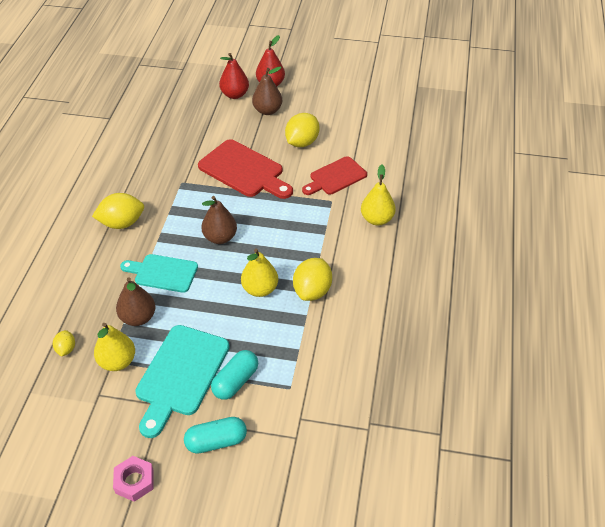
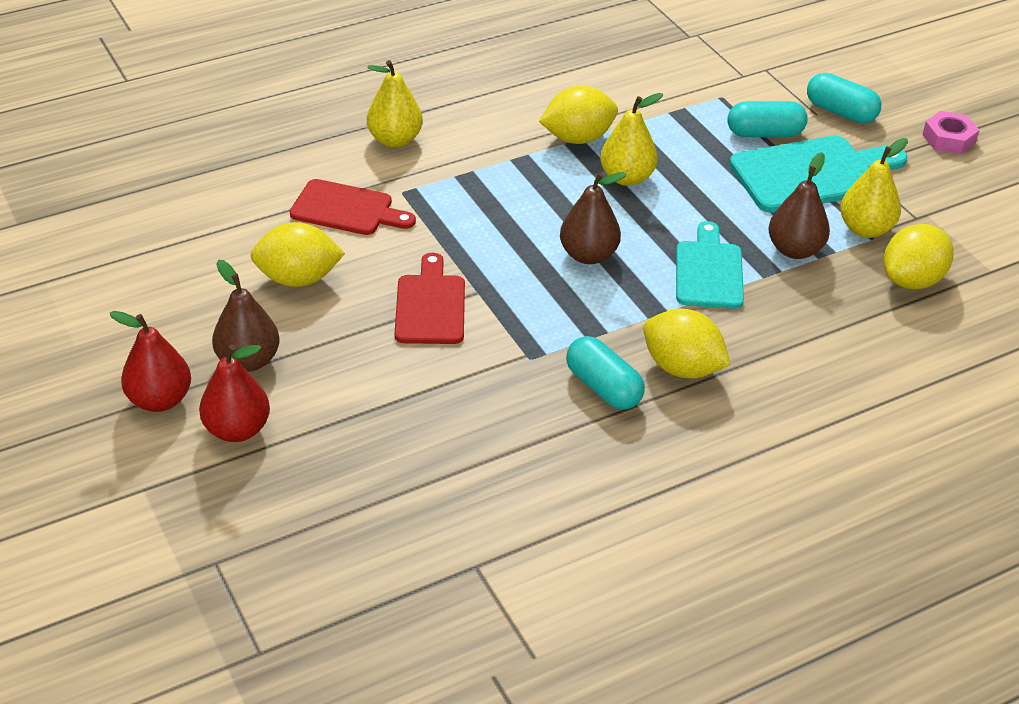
camera: 130 degrees left, 5 degrees down
(66, 349) = (912, 280): yellow lemon -> yellow lemon, size x1.89
(141, 193) = (603, 387): none -> turquoise capsule
(163, 273) = (708, 271): turquoise cutting board -> turquoise cutting board turned 150 degrees counterclockwise
(244, 170) = (430, 305): red cutting board -> red cutting board, size x0.66

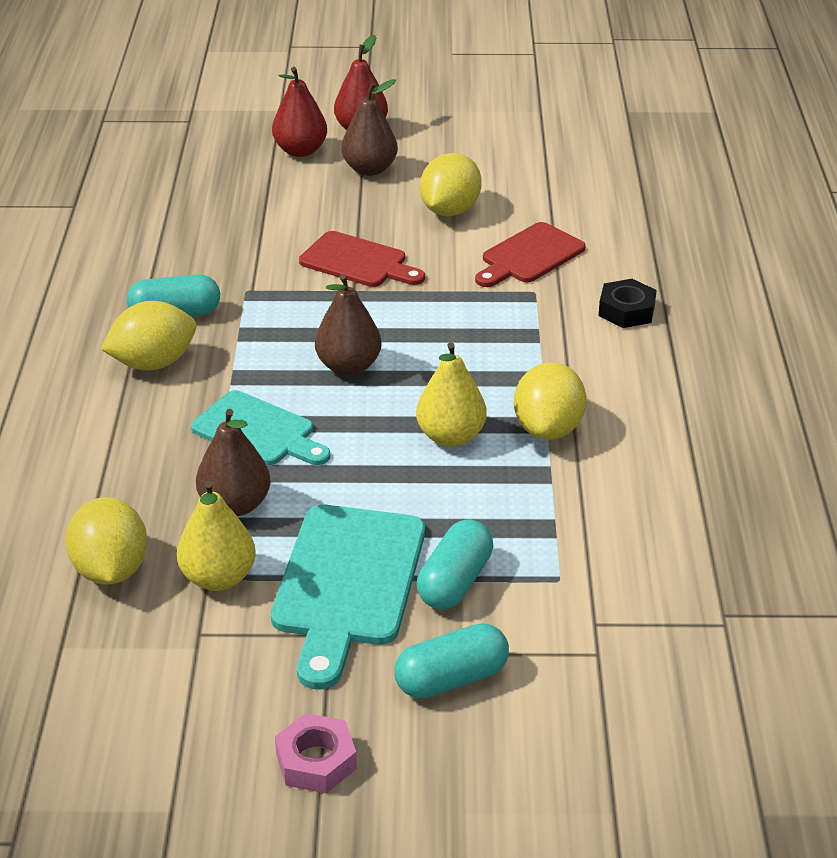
camera: 120 degrees right, 5 degrees down
(395, 140) = (626, 310): yellow pear -> black nut

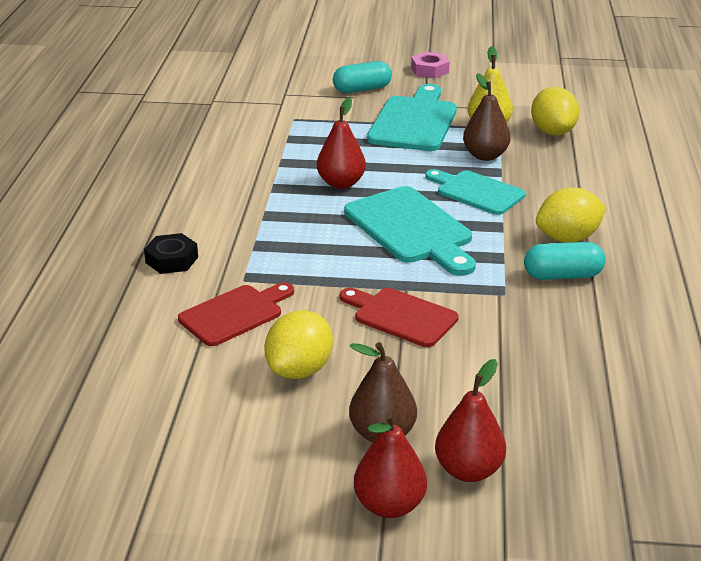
camera: 175 degrees left, 5 degrees down
(348, 366) = (411, 229): brown pear -> turquoise cutting board
(450, 436) = (341, 183): yellow pear -> red pear
(455, 582) = (353, 120): turquoise capsule -> none
(548, 429) = (272, 184): yellow lemon -> none

